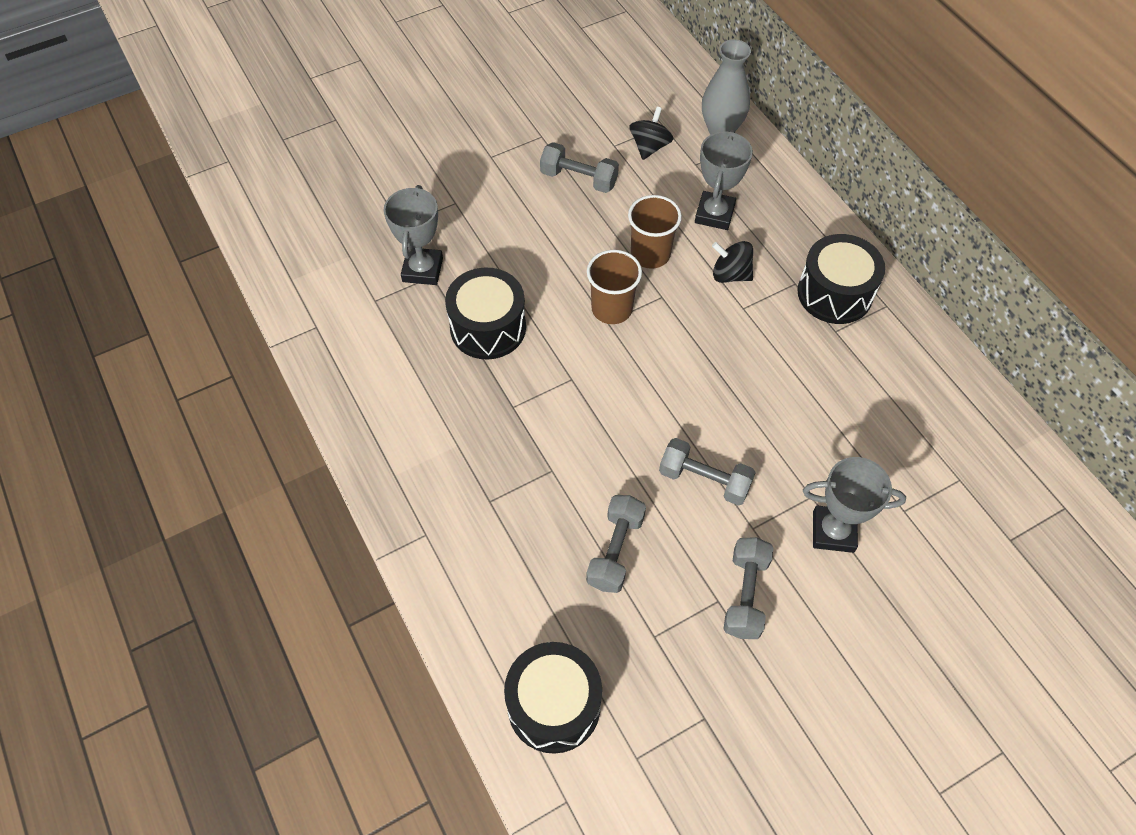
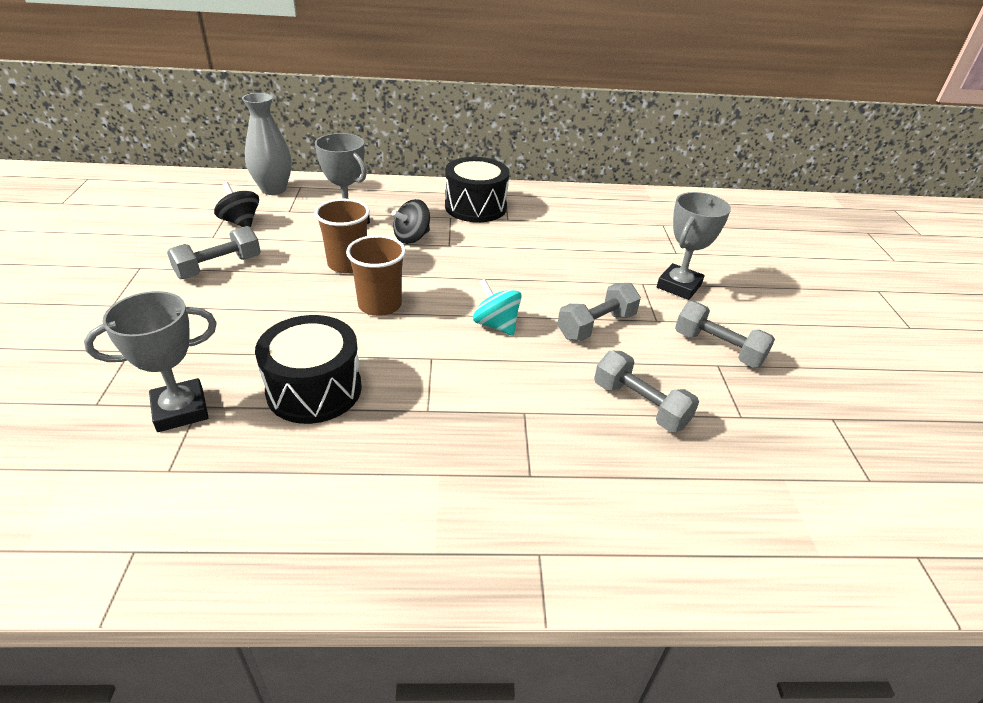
camera: 65 degrees left, 20 degrees down
(422, 270) = (180, 410): grey trophy -> grey trophy turned 60 degrees counterclockwise
(554, 705) = (802, 521): black drum -> none
(647, 402) = (496, 325): none -> turquoise spinning top

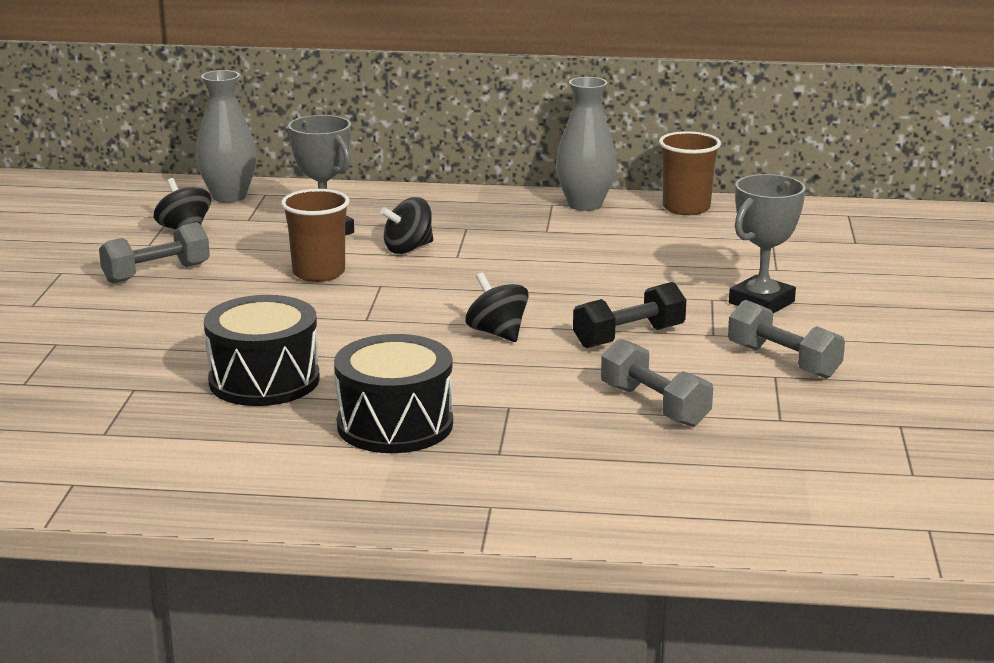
camera: 10 degrees right, 15 degrees down
(180, 410) = (114, 391): grey trophy -> none
(380, 305) = (353, 312): brown cup -> brown cup (686, 208)
(475, 207) = (504, 217): black drum -> black drum (395, 424)
(496, 325) = (497, 333): turquoise spinning top -> black spinning top
(528, 195) = (585, 204): none -> grey vase
(596, 326) = (629, 337): grey dumbbell -> black dumbbell

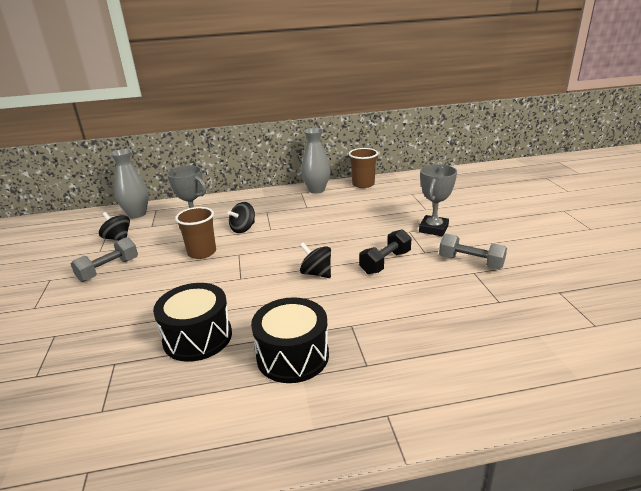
camera: 15 degrees left, 5 degrees up
(654, 406) = (429, 306): grey dumbbell -> none

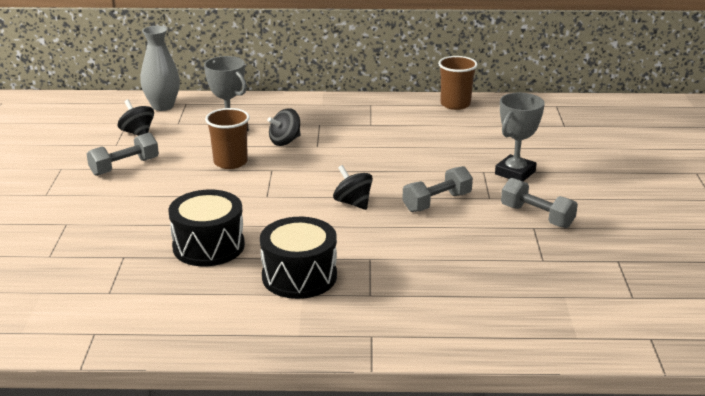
camera: 10 degrees right, 0 degrees up
(316, 190) = (391, 104): grey vase -> none
(385, 262) = (437, 202): black dumbbell -> grey dumbbell

